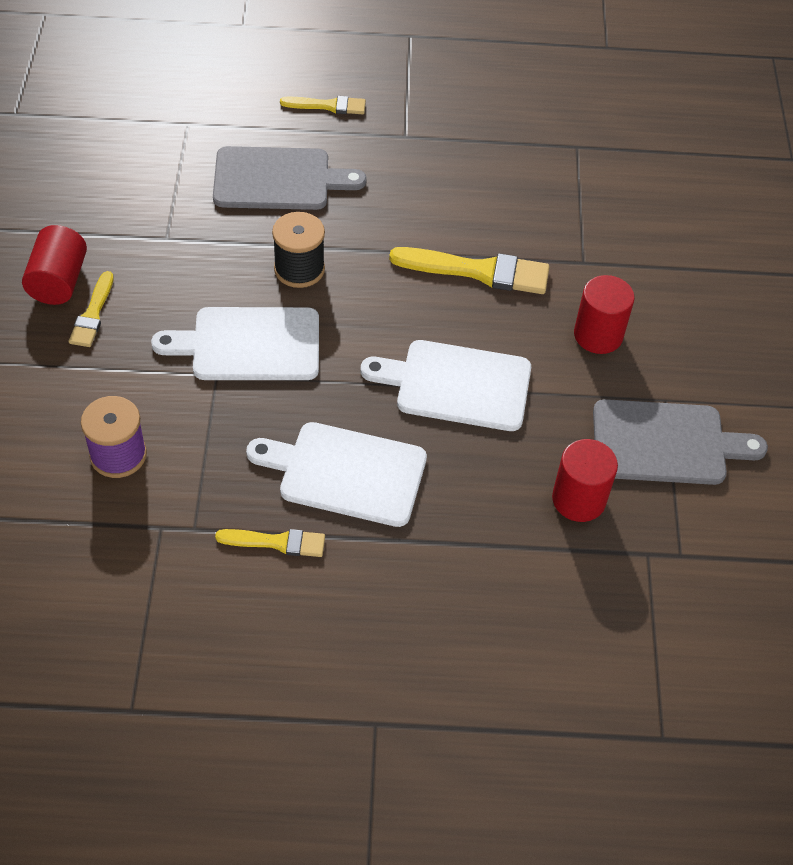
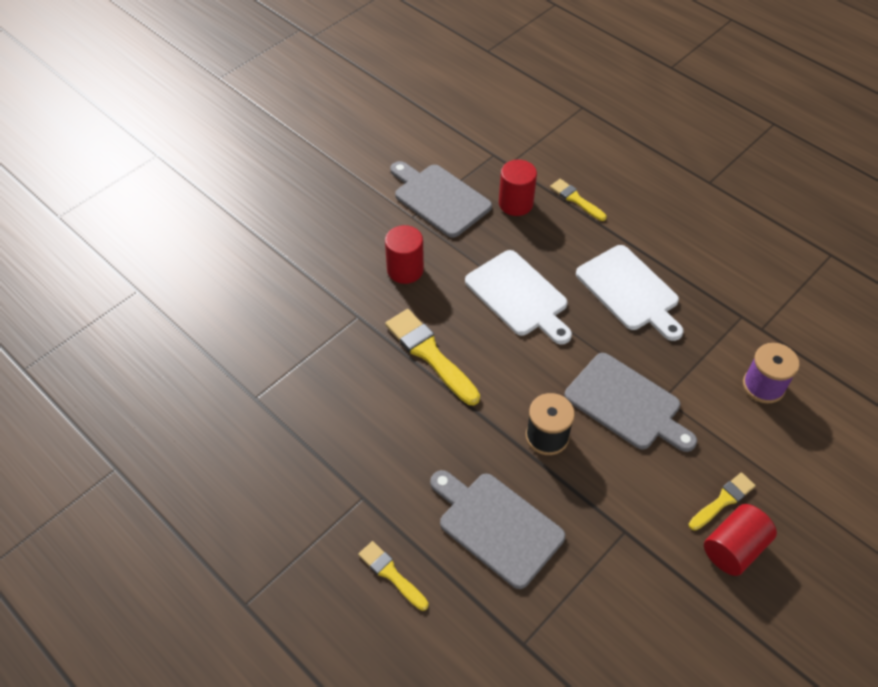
camera: 135 degrees left, 0 degrees up
(249, 345) = (627, 404): white cutting board -> grey cutting board
(277, 542) = (699, 281): yellow brush -> yellow brush (576, 199)

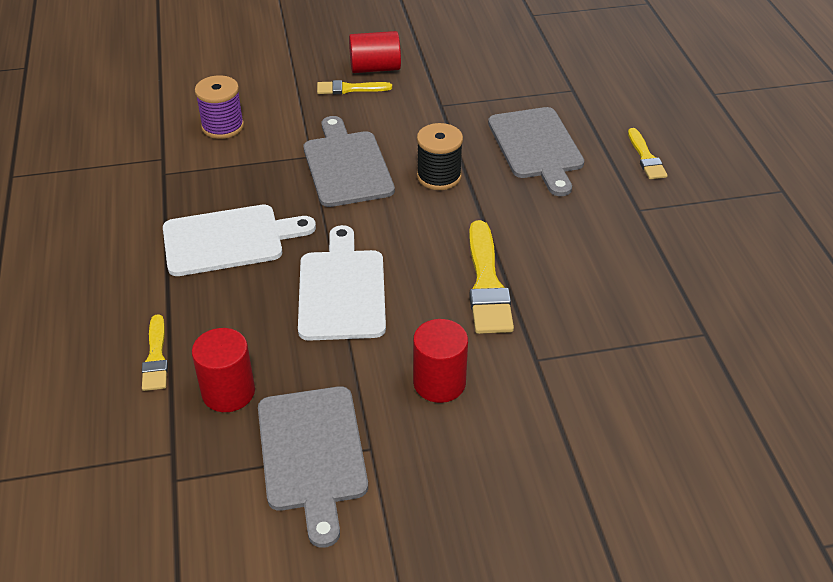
camera: 145 degrees left, 10 degrees down
(630, 291) = (229, 240): white cutting board -> white cutting board turned 75 degrees clockwise

